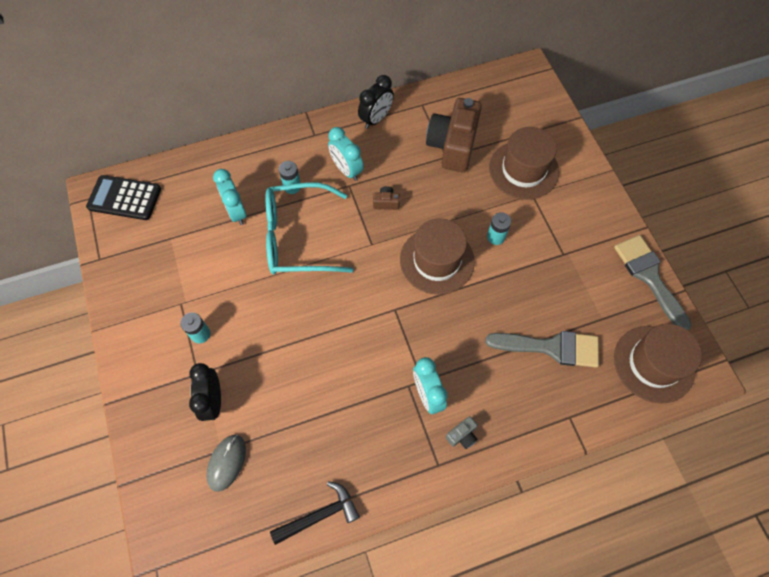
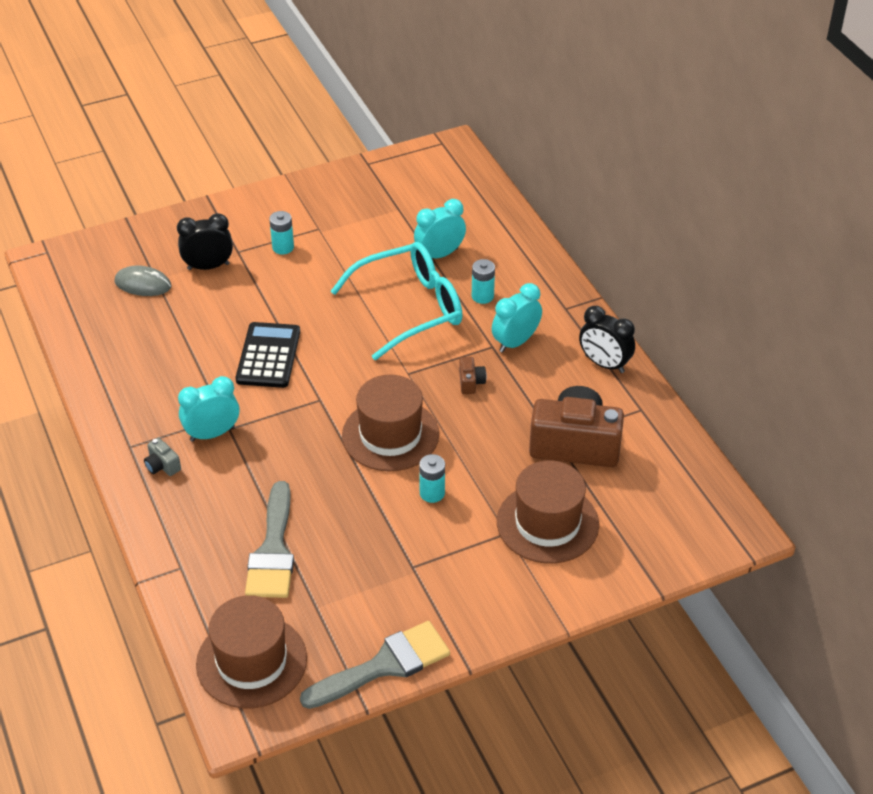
camera: 85 degrees right, 20 degrees down
(124, 198) = (446, 168): black calculator -> black calculator (268, 356)
(297, 237) = (410, 308): turquoise glasses -> turquoise glasses turned 75 degrees clockwise
(319, 515) = (84, 356): black hammer -> none

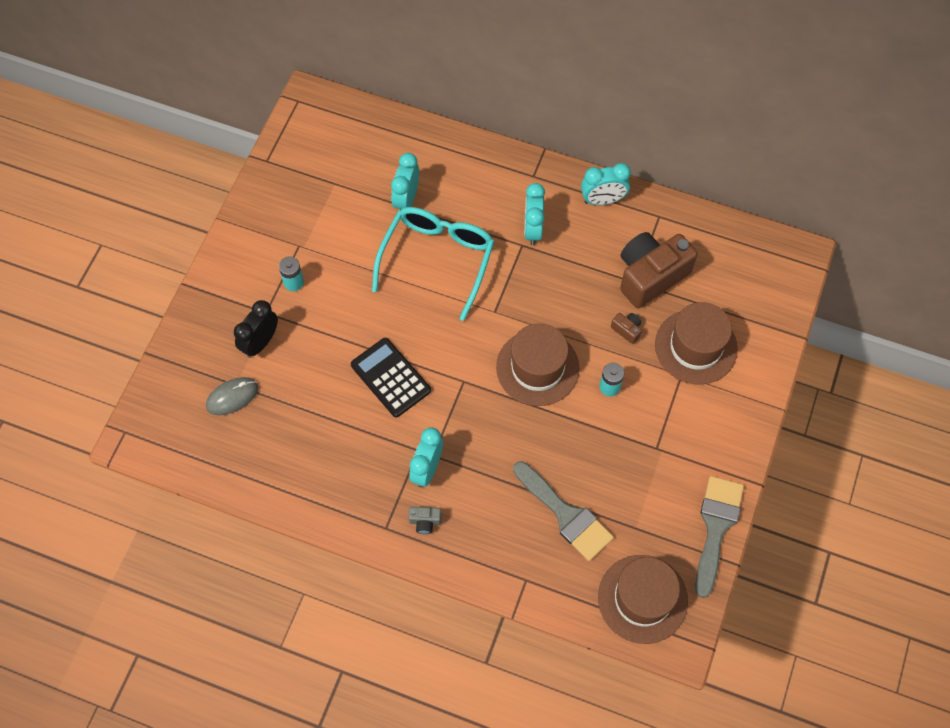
camera: 45 degrees left, 20 degrees up
(471, 382) = (540, 284): brown camera -> brown camera (627, 330)
(482, 296) = (472, 210): turquoise battery -> none
(604, 364) = (603, 200): black clock -> turquoise clock

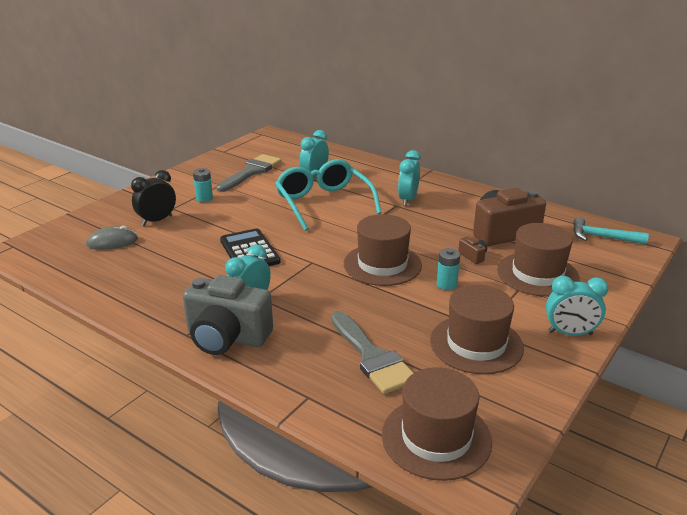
camera: 15 degrees right, 35 degrees down
(425, 522) = (227, 337): grey camera -> grey camera, size x2.49
(437, 259) = (323, 203): turquoise glasses -> turquoise glasses turned 60 degrees counterclockwise
(603, 200) = (471, 194): turquoise clock -> turquoise clock (570, 333)
(654, 473) = (476, 344): none -> brown hat
(716, 527) = (538, 395): grey brush -> grey brush (251, 172)
(755, 260) = (602, 237): none -> turquoise hammer

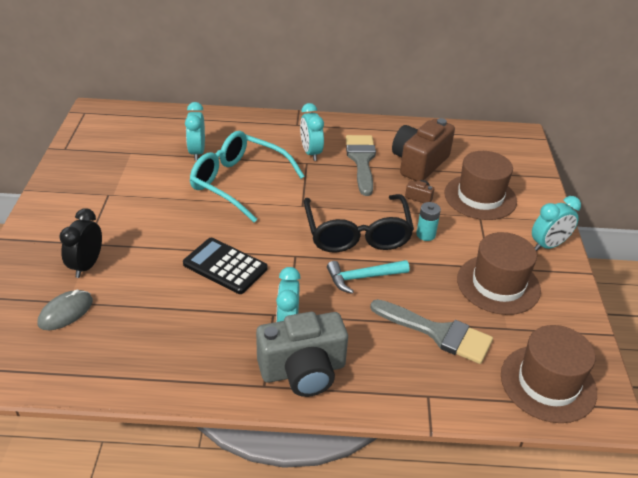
camera: 35 degrees left, 10 degrees up
(204, 198) = (109, 218): turquoise battery -> none
(251, 172) = (125, 167): grey brush -> grey brush (361, 160)
(382, 264) = (357, 234): brown hat -> black glasses
(602, 237) = (492, 142): turquoise hammer -> turquoise hammer (363, 277)

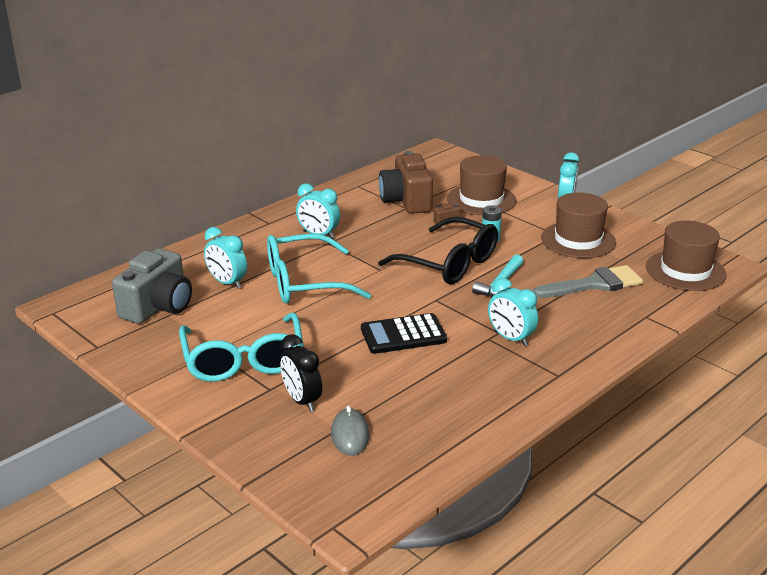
camera: 45 degrees left, 10 degrees down
(110, 212) = (243, 360): none -> turquoise glasses
(303, 371) = (564, 352): grey camera -> grey camera (158, 307)
(361, 160) = (365, 220): grey brush -> none

